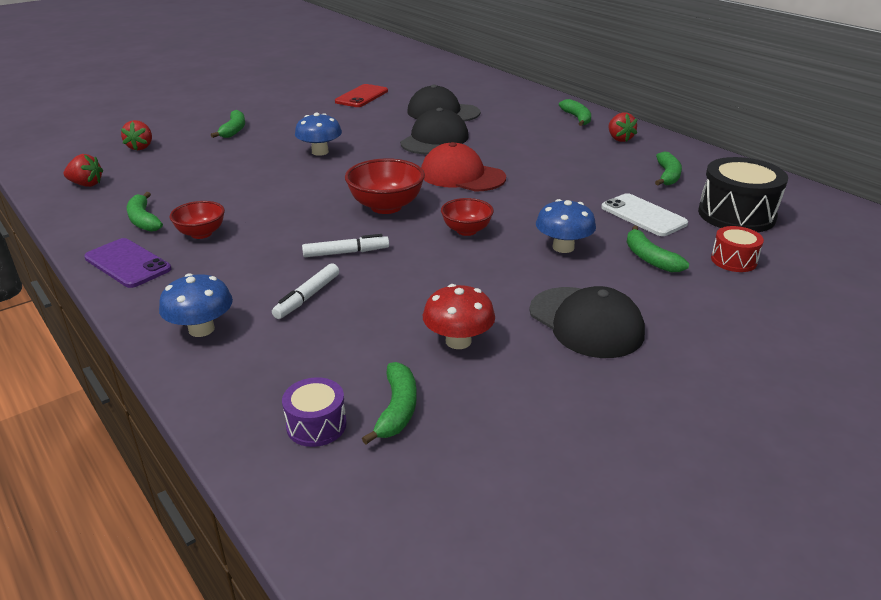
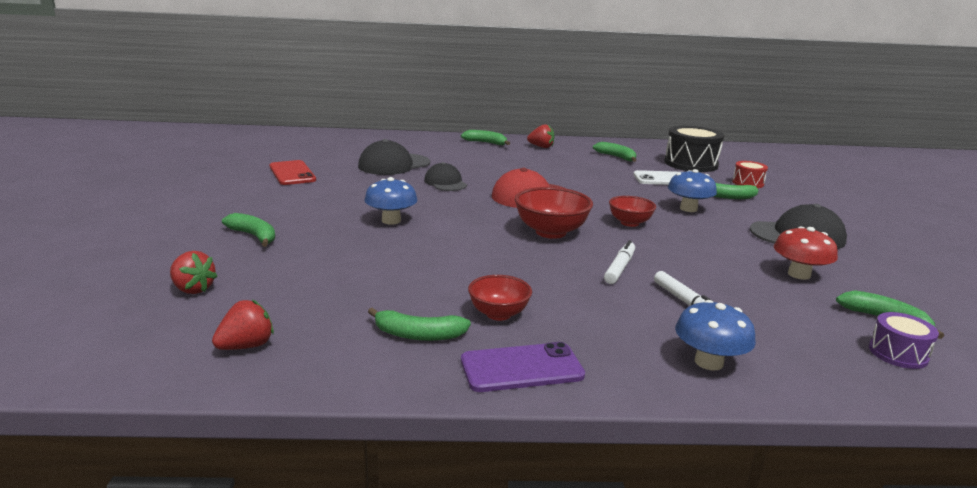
camera: 55 degrees left, 10 degrees down
(435, 140) = (445, 182): black cap -> black cap, size x0.66

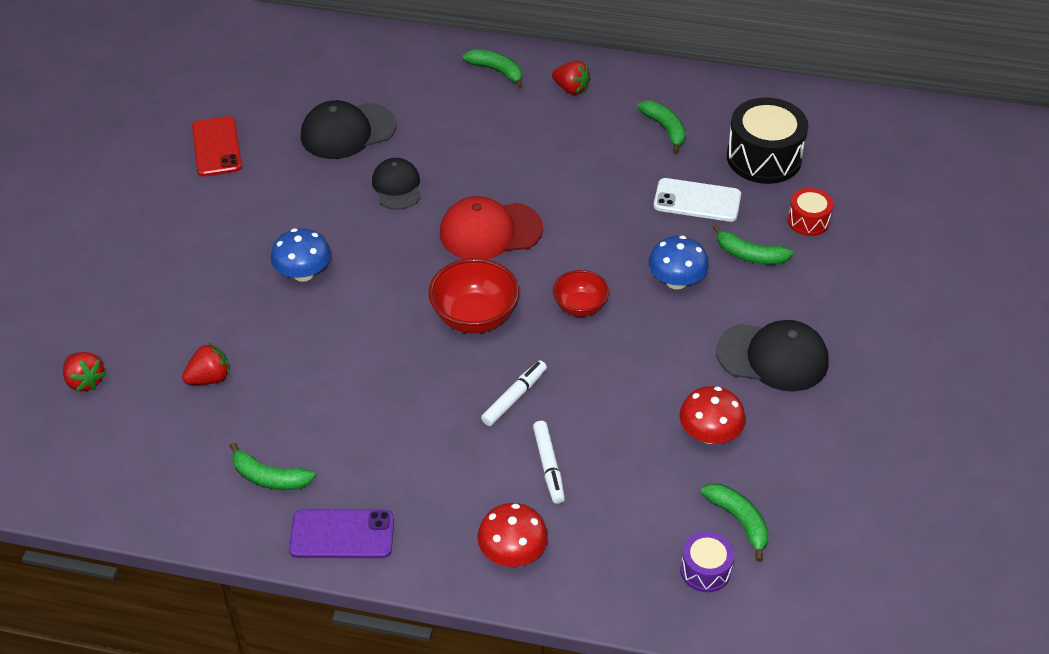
camera: 15 degrees right, 25 degrees up
(246, 346) = (122, 471): red strawberry -> red strawberry (209, 378)
(254, 236) = (152, 291): green banana -> none
(498, 314) = (353, 457): red bowl -> none
(708, 362) = (512, 553): blue mushroom -> red mushroom

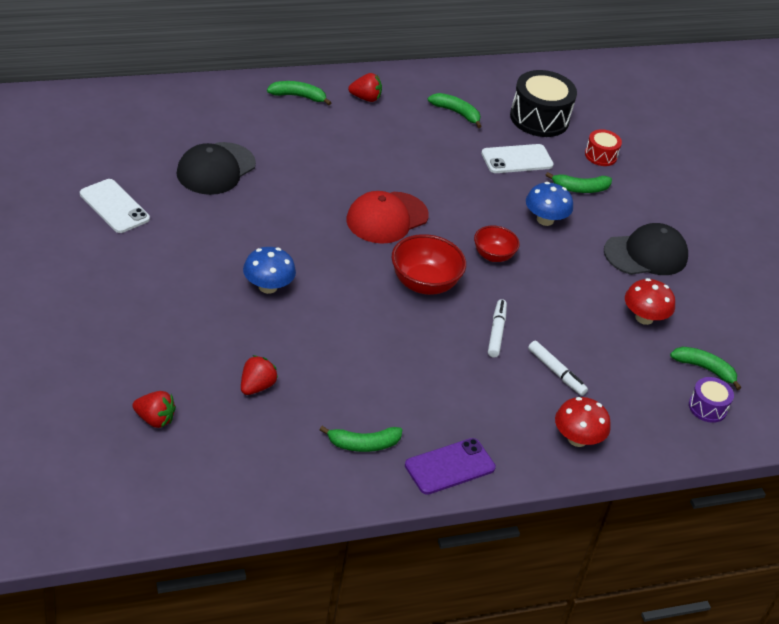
camera: 35 degrees left, 5 degrees down
(216, 147) = (114, 206): red phone -> white phone
(397, 186) = (289, 202): black cap -> none

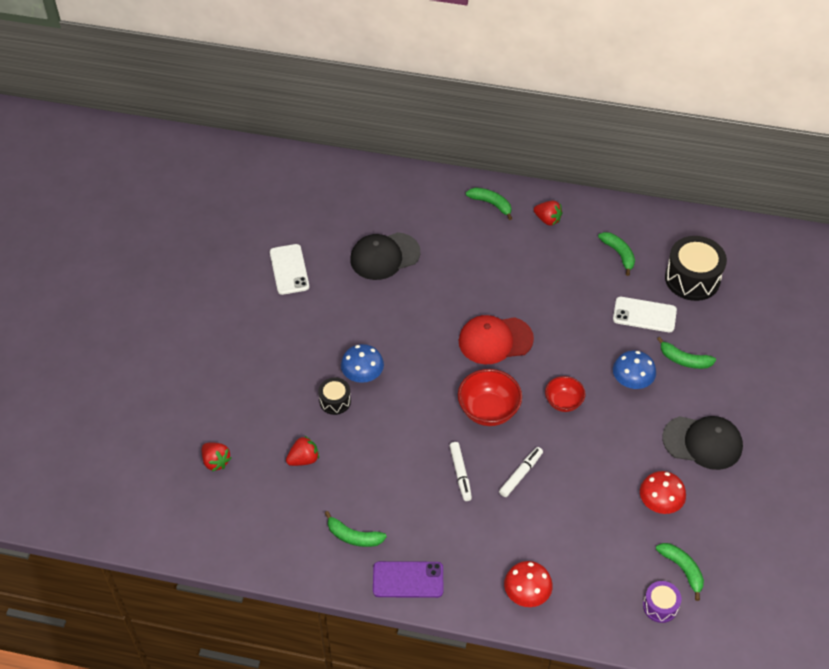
camera: 35 degrees right, 10 degrees up
(254, 320) = (335, 401): none -> black drum
(556, 372) = (548, 528): white marker -> white marker (460, 474)
(600, 155) = (726, 332): red drum -> none

